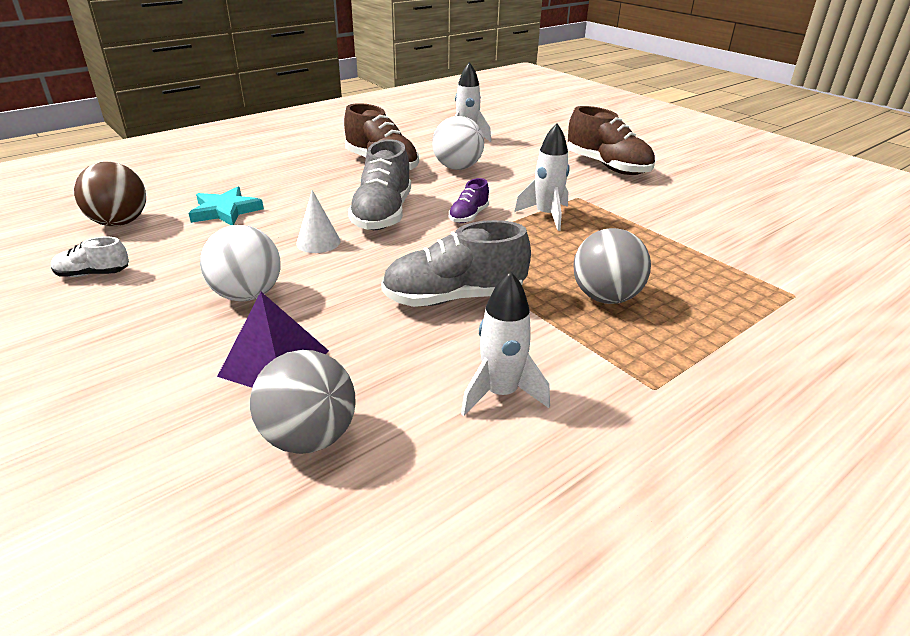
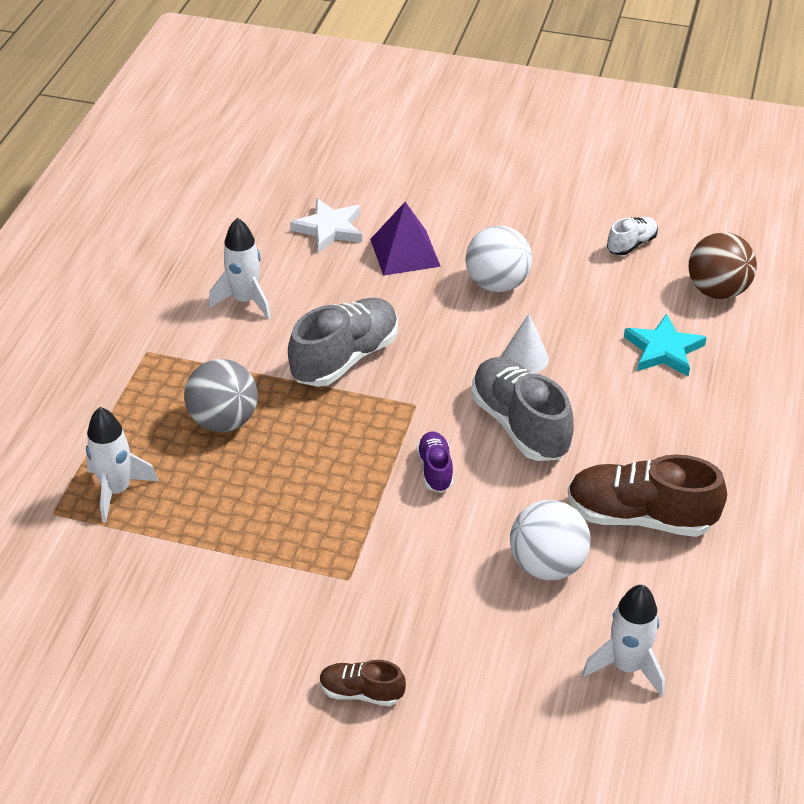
camera: 145 degrees right, 10 degrees up
(309, 437) = (329, 229): grey ball -> white star
(546, 215) = (357, 516): white rocket -> white rocket (117, 490)
(607, 166) = (361, 692): brown shoe -> brown shoe, size x0.52

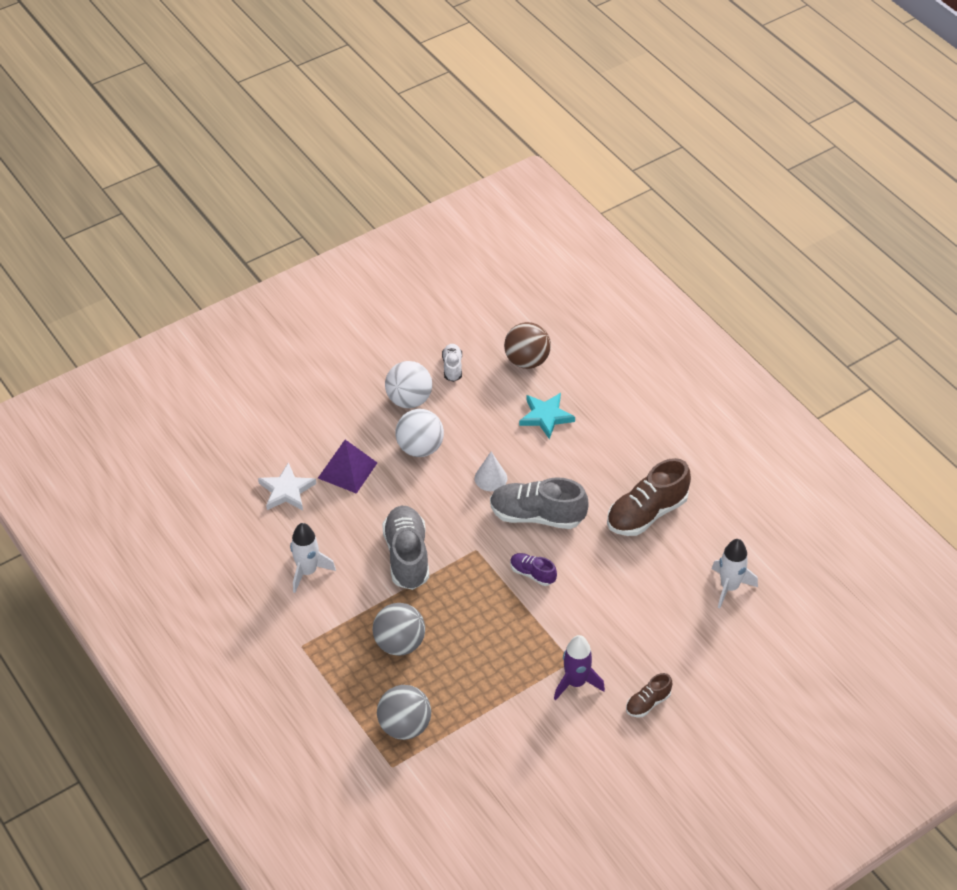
camera: 50 degrees left, 5 degrees up
(117, 490) = (404, 726): white rocket -> grey ball
(322, 603) = (576, 683): none -> purple rocket
(547, 565) = (641, 573): white ball -> white ball (409, 400)

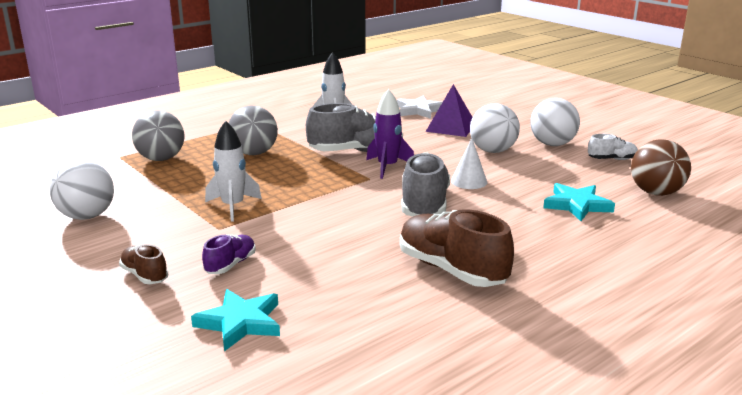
camera: 85 degrees right, 25 degrees down
(532, 574) = (341, 205): purple shoe -> purple shoe (230, 265)
(540, 765) = (87, 216): none -> white ball
(576, 683) = (188, 232): purple rocket -> purple rocket (387, 167)
(712, 637) = (240, 322): none -> turquoise star
(729, 587) = (332, 337): white rocket -> white rocket (233, 207)

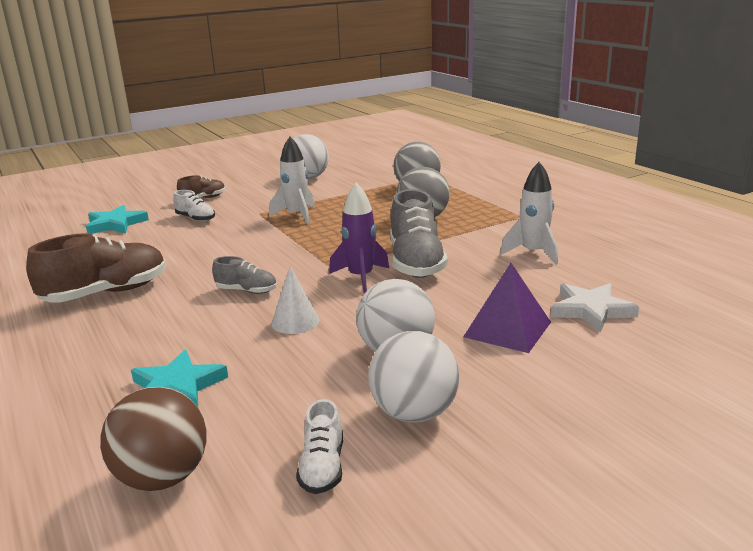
camera: 100 degrees right, 0 degrees up
(230, 265) = (195, 219): purple shoe -> white shoe
(424, 205) = (247, 291): grey shoe -> grey shoe, size x0.52

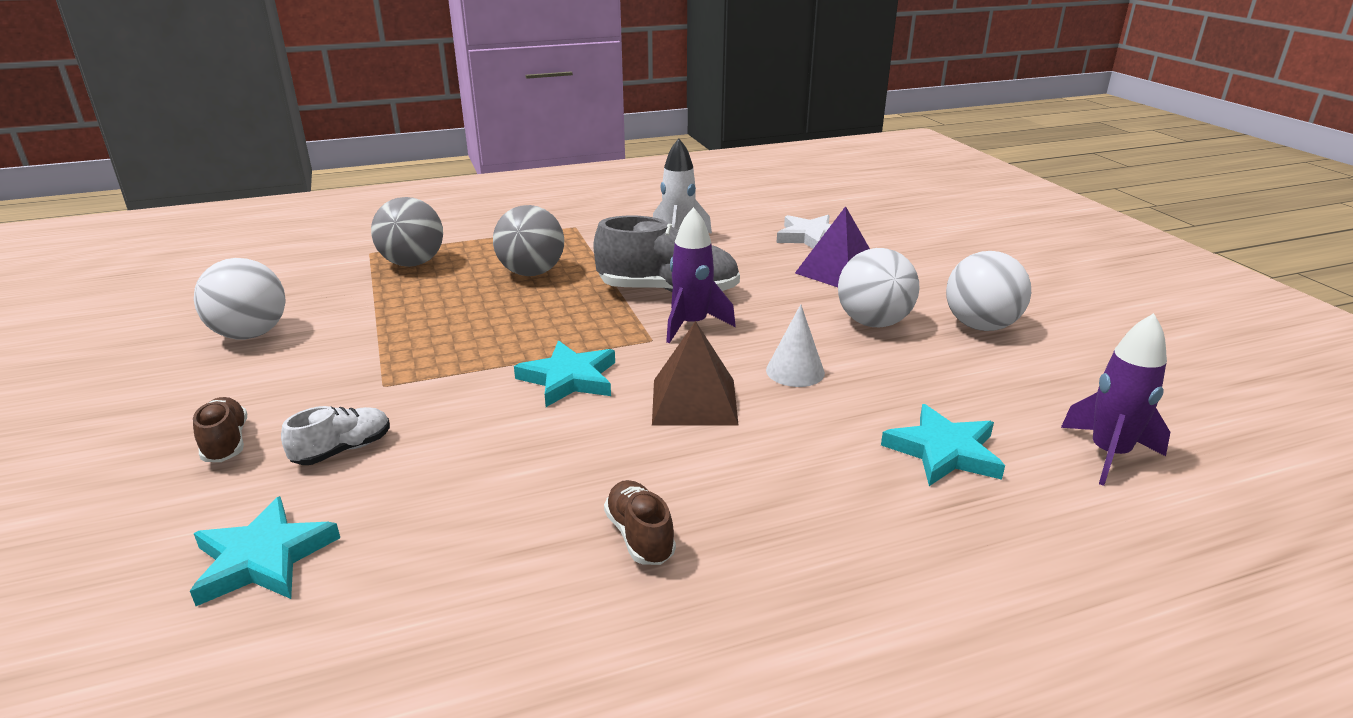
camera: 80 degrees left, 5 degrees up
(106, 293) = (640, 536): brown shoe -> brown shoe, size x0.52
(162, 477) = (1108, 454): brown ball -> purple rocket
(247, 291) = (694, 401): grey shoe -> brown pyramid
(272, 252) = (569, 379): none -> turquoise star
(297, 215) = (431, 353): white rocket -> none
(322, 467) = (1067, 371): white shoe -> none

